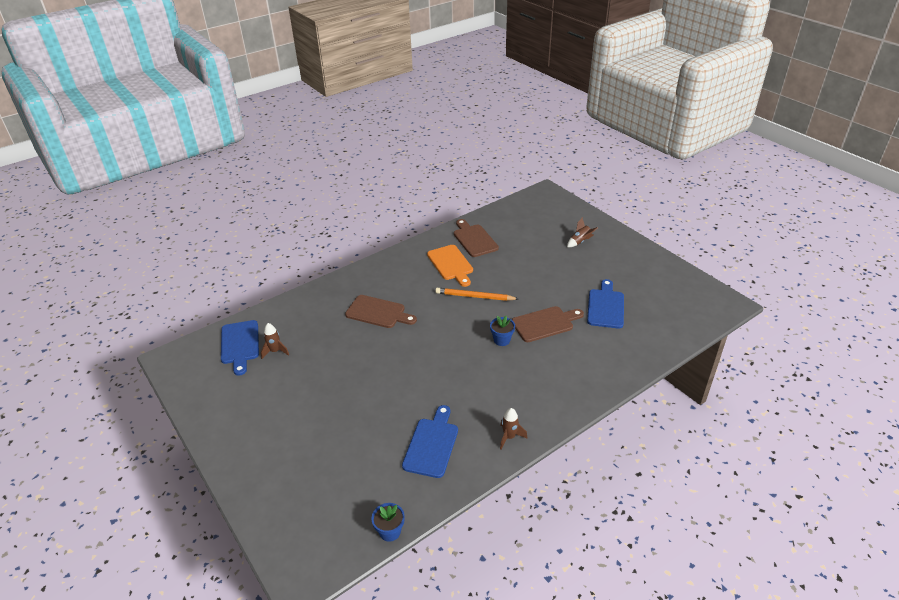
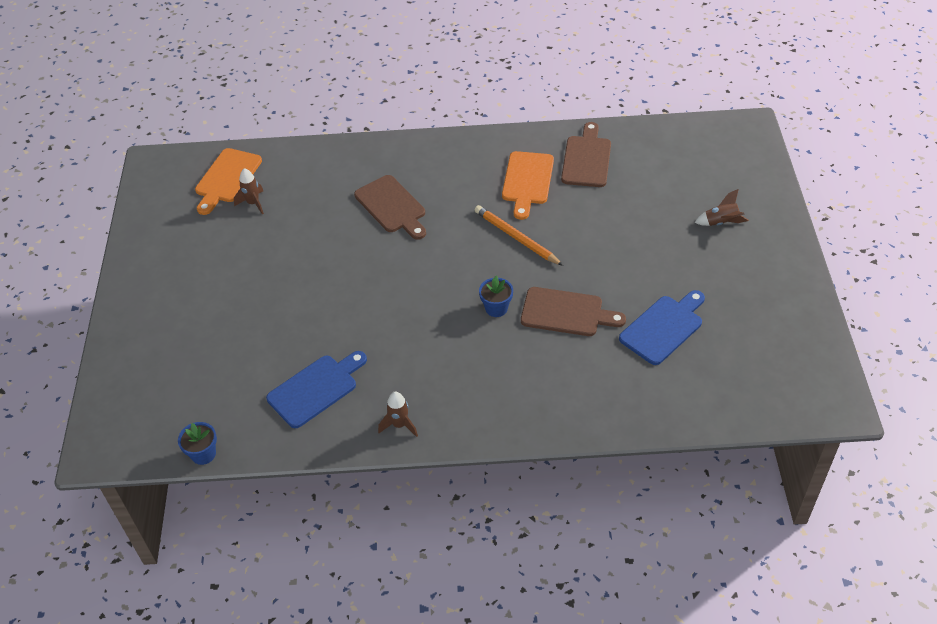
camera: 35 degrees right, 10 degrees up
(240, 344) = (227, 178): blue cutting board -> orange cutting board

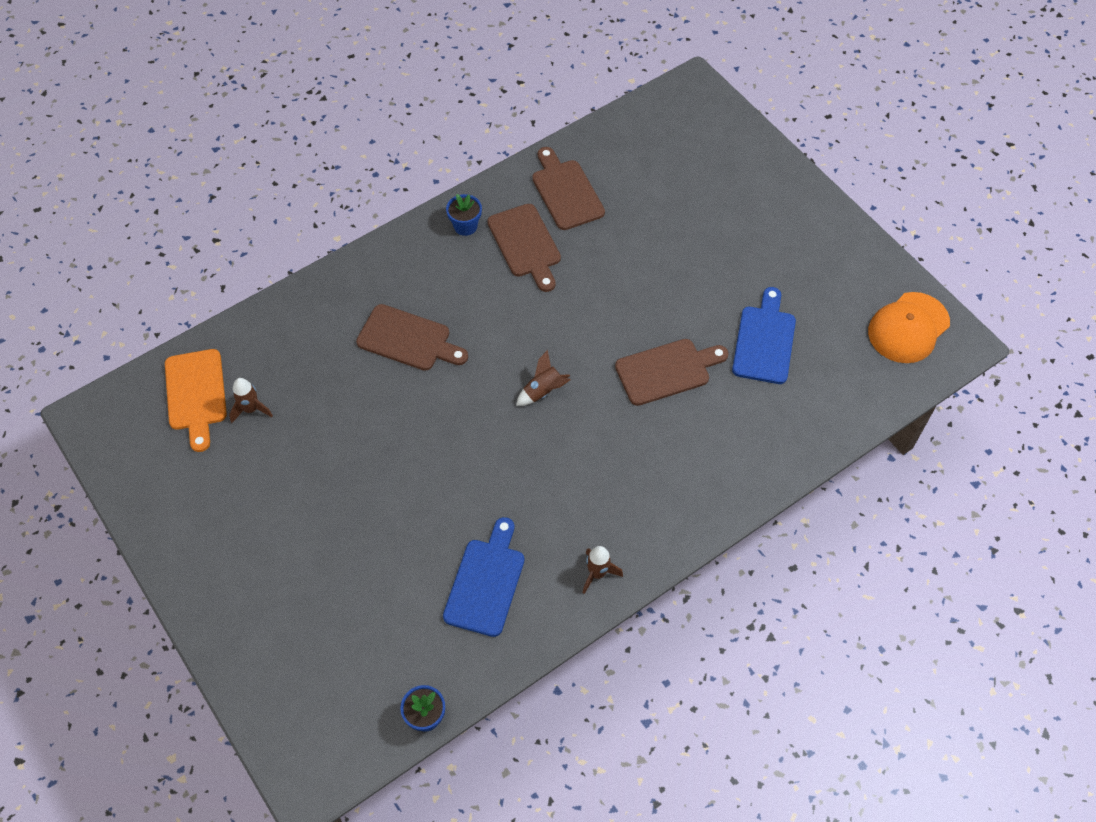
camera: 35 degrees left, 10 degrees up
(496, 308) = (598, 400): blue flower pot -> blue flower pot (465, 226)
(516, 237) = (561, 313): orange pencil -> none
(527, 181) = (525, 244): orange cutting board -> brown cutting board
(721, 223) = (739, 204): brown rocket -> brown rocket (543, 391)
(799, 374) = (908, 328): none -> orange cap

